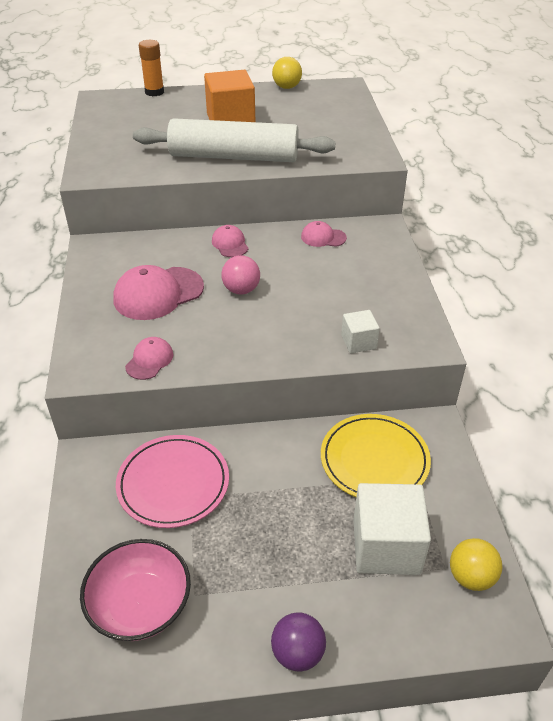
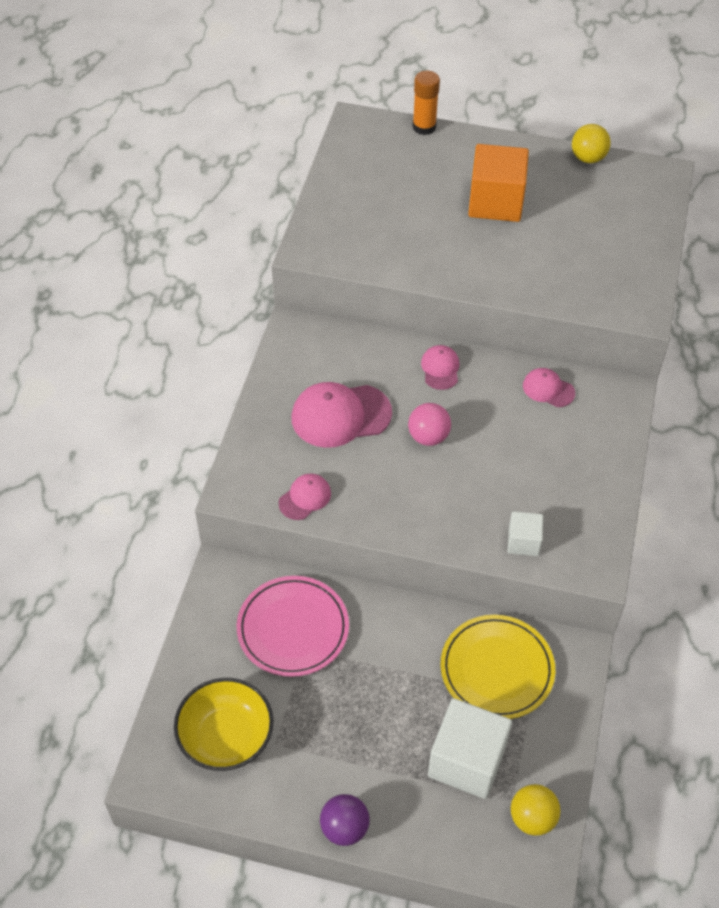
camera: 20 degrees right, 10 degrees up
(140, 605) = (226, 737): pink bowl -> yellow bowl
(234, 156) = (476, 264): white rolling pin -> none

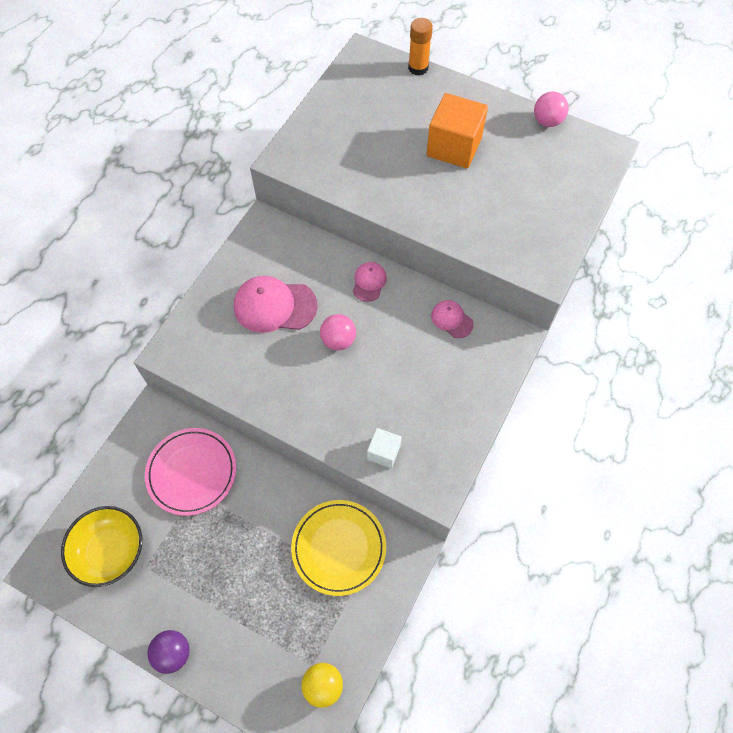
camera: 15 degrees right, 10 degrees up
(305, 498) = (221, 372): pink cap -> none
(467, 761) = (288, 621): white cube -> none
(588, 158) = (547, 121): yellow ball -> pink ball

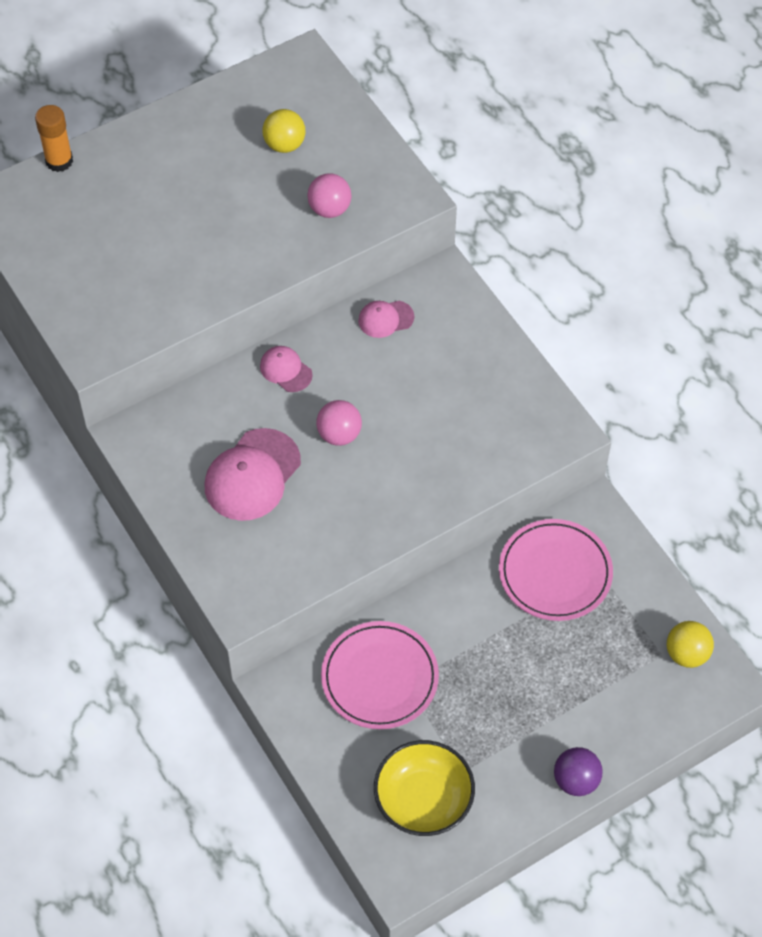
camera: 60 degrees left, 5 degrees down
(339, 548) = (555, 573): yellow plate -> pink plate
(383, 452) = (497, 457): white cube -> none
(454, 147) = (199, 187): orange cube -> none
(527, 175) = (284, 145): none -> yellow ball
(547, 121) = (229, 88): pink ball -> pink ball (329, 209)

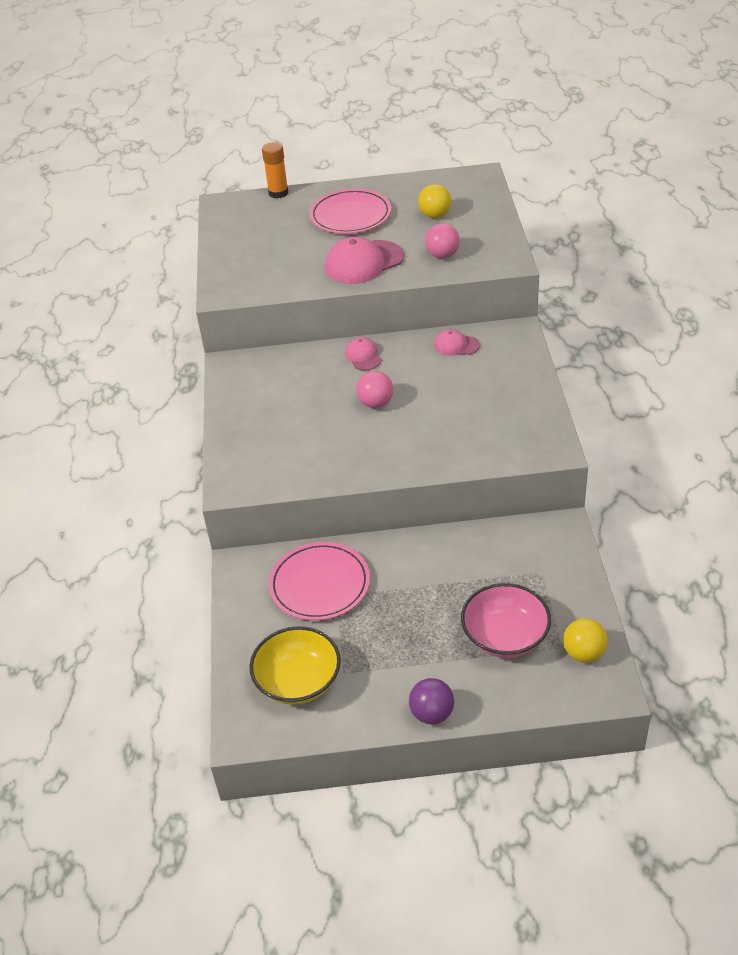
camera: 30 degrees right, 15 degrees down
(252, 475) = (296, 410): pink cap -> pink cap (364, 262)
(555, 573) = (503, 559): pink plate -> pink plate (350, 215)
(602, 665) = (505, 636): none -> pink bowl

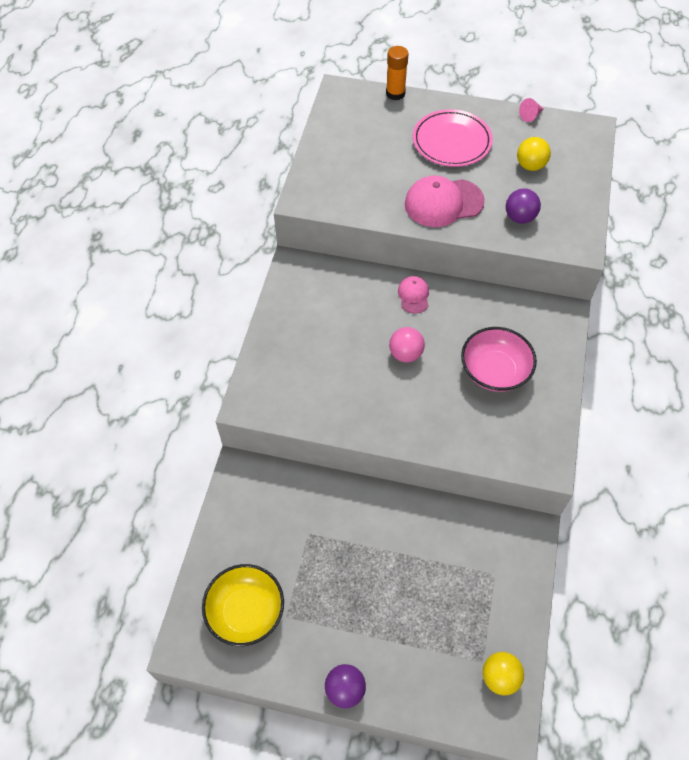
camera: 15 degrees right, 15 degrees up
(320, 584) = (299, 516): pink plate -> none
(418, 179) = (530, 116): none -> pink cone
(442, 255) = (519, 217): pink ball -> purple ball
(456, 345) = (502, 311): pink cap -> none
(505, 636) = (437, 632): pink bowl -> pink bowl (494, 371)

